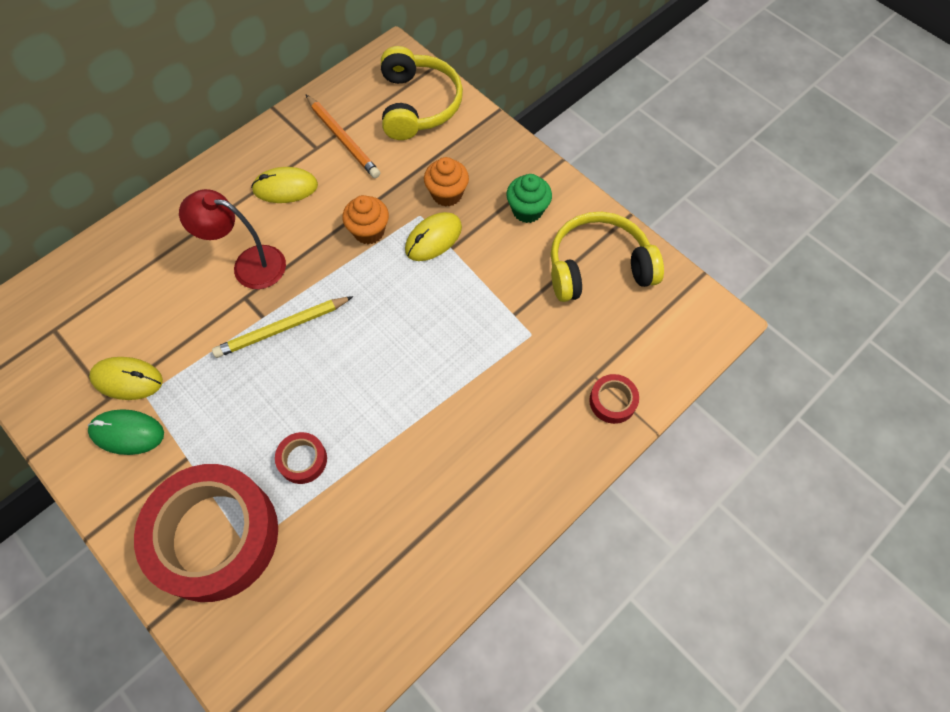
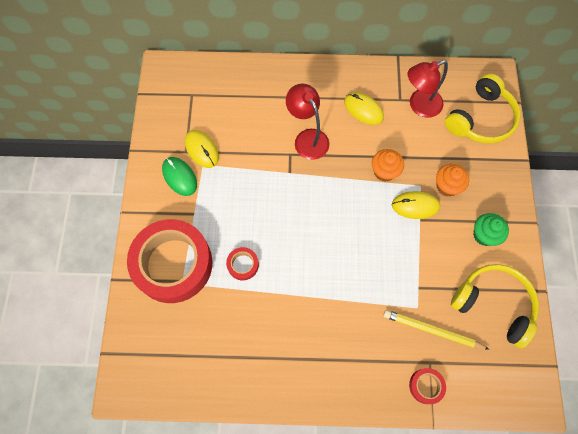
camera: 45 degrees right, 5 degrees up
(282, 328) = (293, 187): yellow pencil -> yellow pencil (432, 330)
(343, 139) = (419, 106): orange pencil -> red lamp

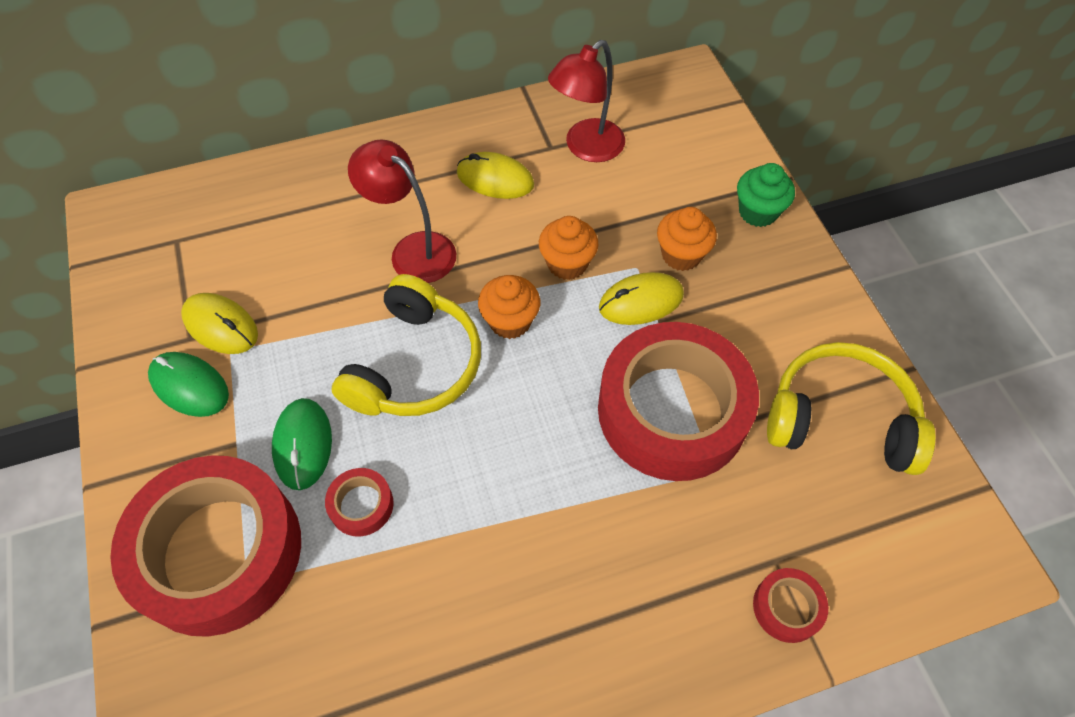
camera: 20 degrees left, 10 degrees down
(224, 225) = (303, 445): none -> green mouse
(344, 194) = (510, 321): none -> orange cupcake
(409, 270) = (672, 410): none -> red tape
(432, 330) = (756, 501): yellow pencil -> none
(480, 119) = (692, 139): yellow headphones -> yellow headphones (414, 364)
(484, 235) = (775, 311): green cupcake -> green cupcake (758, 212)

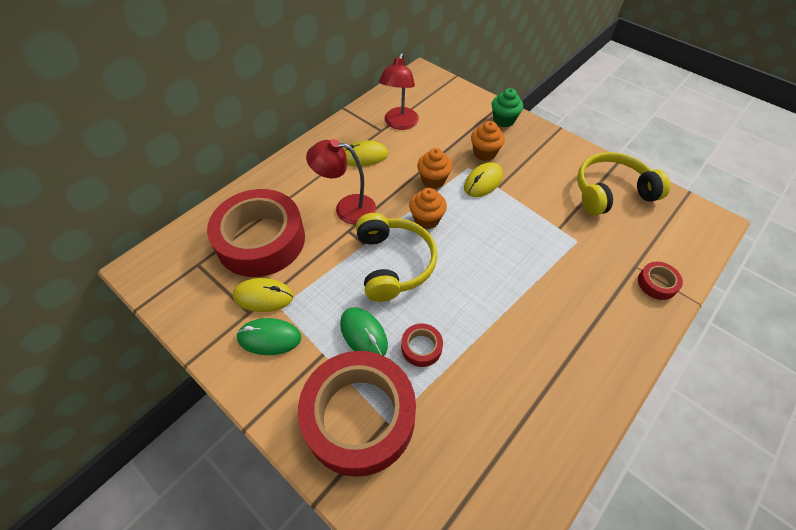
camera: 30 degrees left, 5 degrees down
(672, 410) = (537, 223): red tape -> red tape (261, 240)

